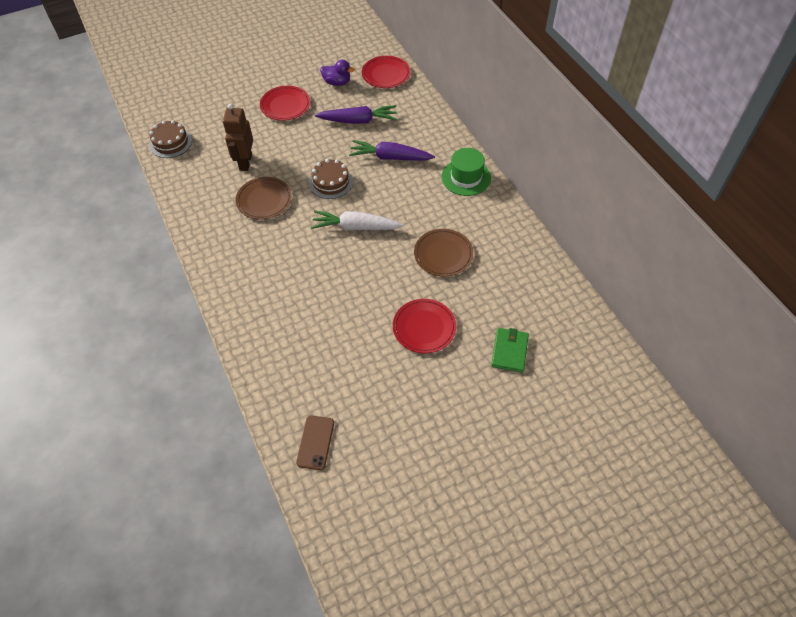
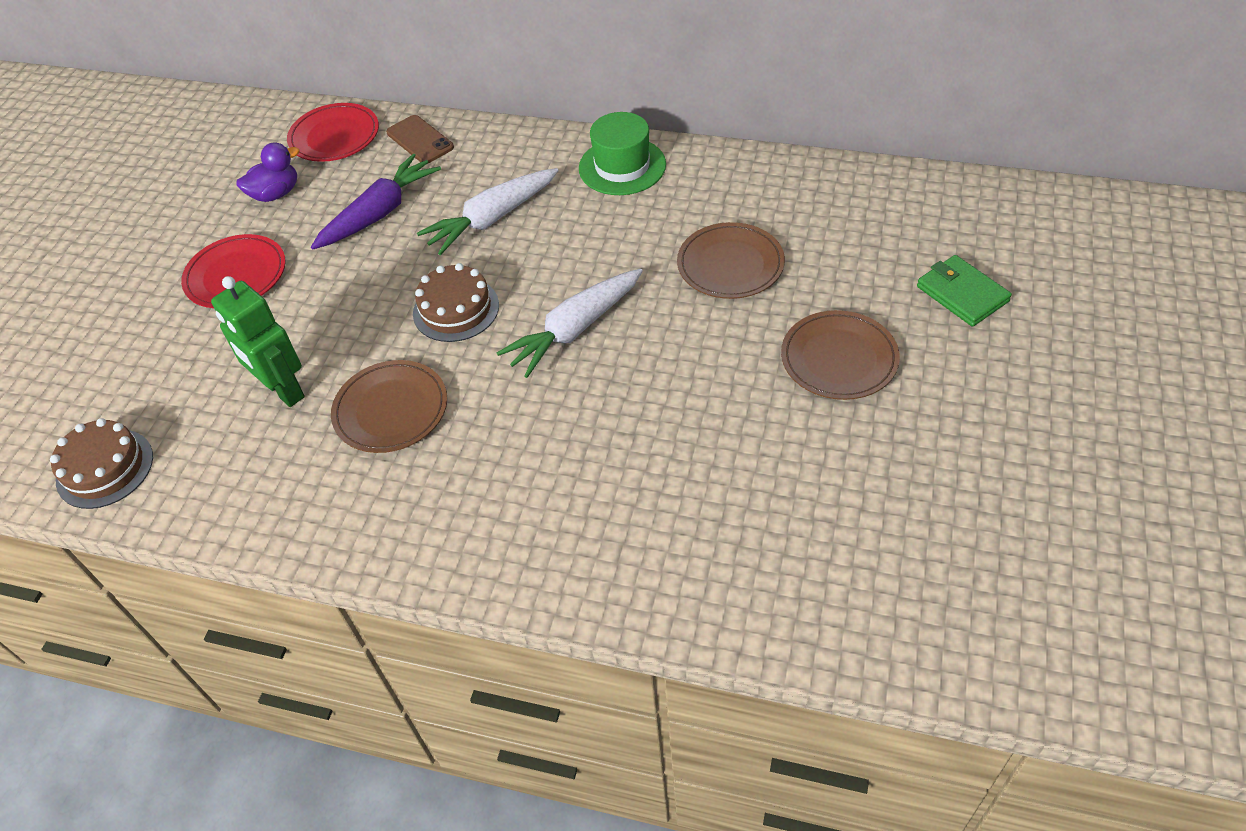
camera: 45 degrees left, 5 degrees down
(245, 162) = (283, 390): brown robot -> green robot
(315, 442) = (938, 616): brown phone -> brown phone (420, 140)
(390, 157) = (492, 219): purple carrot -> white carrot
(424, 327) = (839, 359): red plate -> brown plate

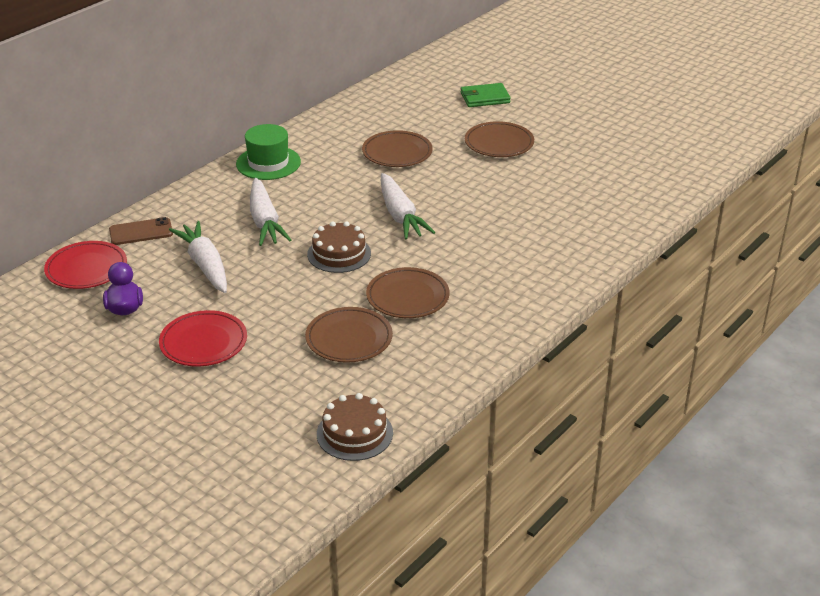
camera: 70 degrees left, 15 degrees down
(283, 390) = (349, 339): green robot -> brown plate
(379, 213) = (205, 265): purple carrot -> white carrot

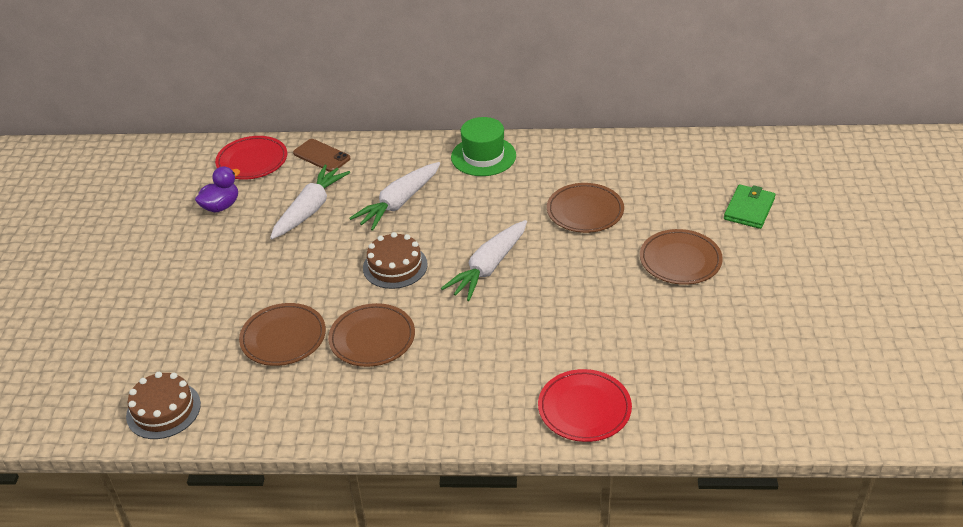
camera: 55 degrees right, 5 degrees up
(203, 342) = (213, 266): red plate -> red plate (584, 409)
(485, 98) = (749, 209): green wallet -> green wallet turned 75 degrees clockwise

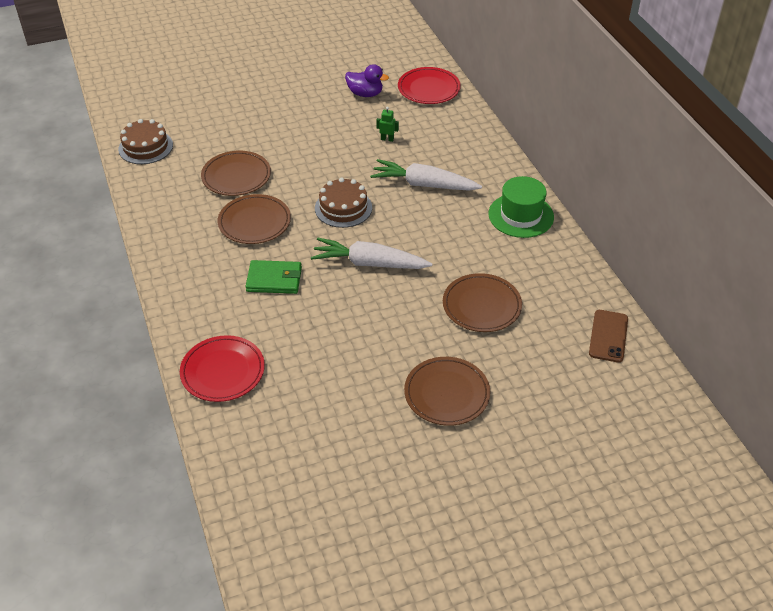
camera: 65 degrees right, 5 degrees up
(310, 209) = (387, 139): white carrot -> green robot
(321, 156) = (459, 122): brown phone -> brown phone (608, 336)
(749, 209) = (560, 433): green wallet -> green wallet (274, 279)

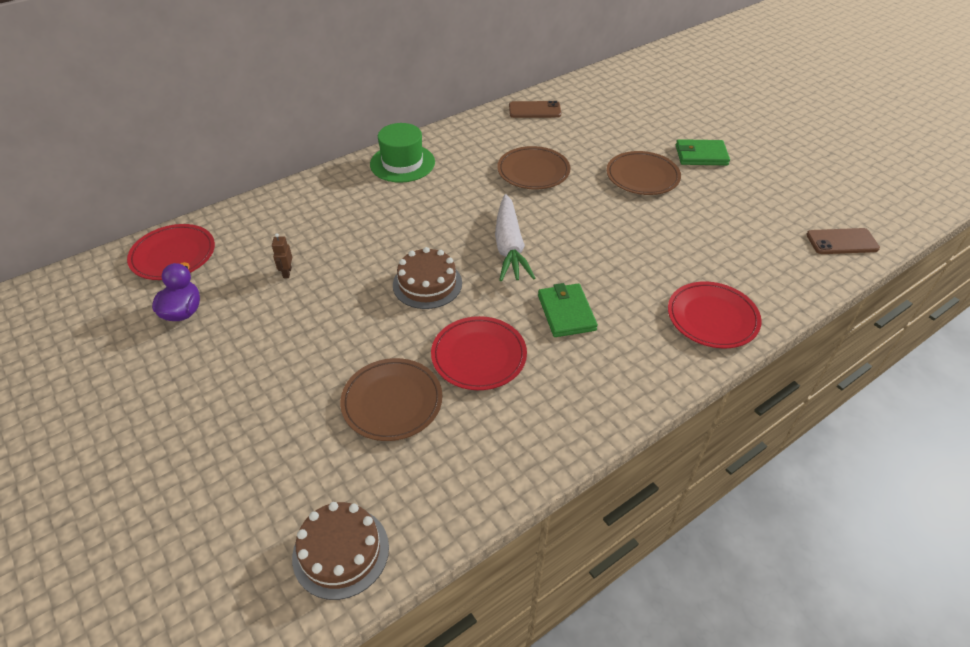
camera: 105 degrees left, 0 degrees up
(254, 222) = (479, 356): brown plate -> red plate
(272, 532) = (842, 242): none -> brown phone
(387, 139) = (287, 272): green robot -> brown robot
(424, 184) = (369, 230): white carrot -> none
(474, 467) = (701, 155): none -> green wallet

